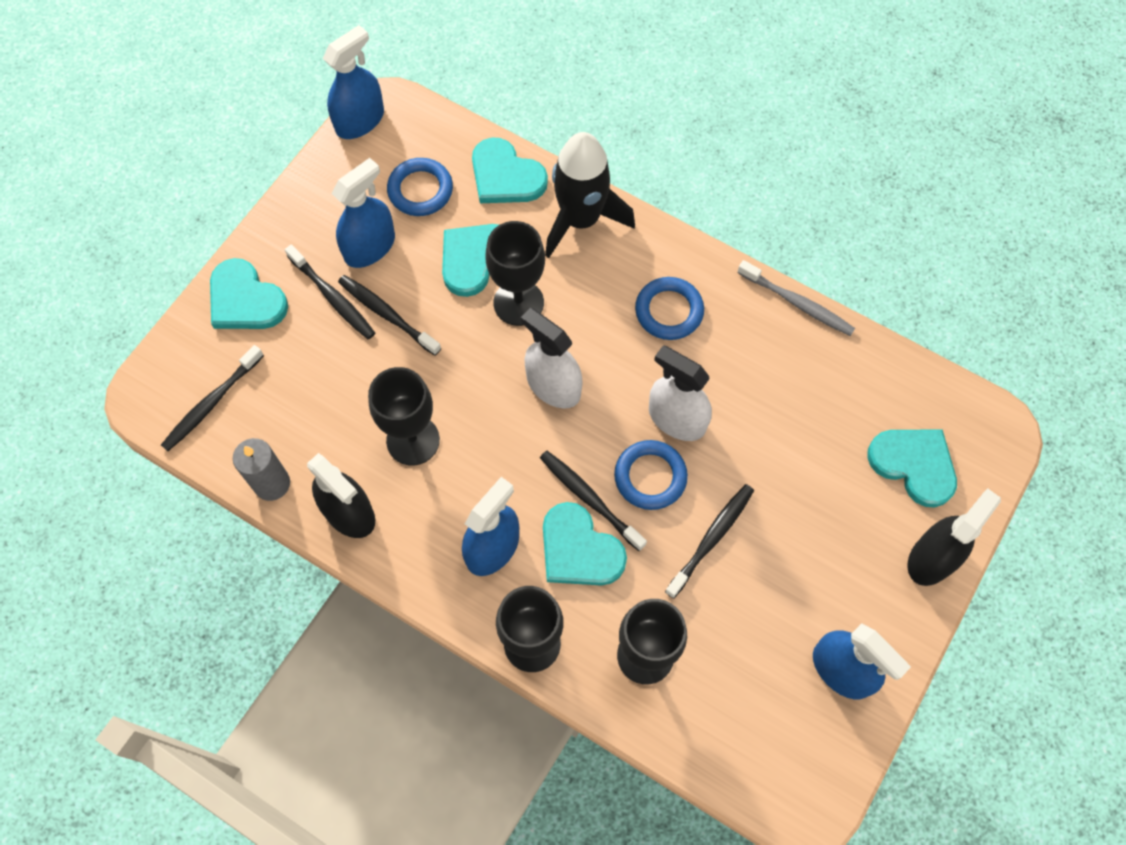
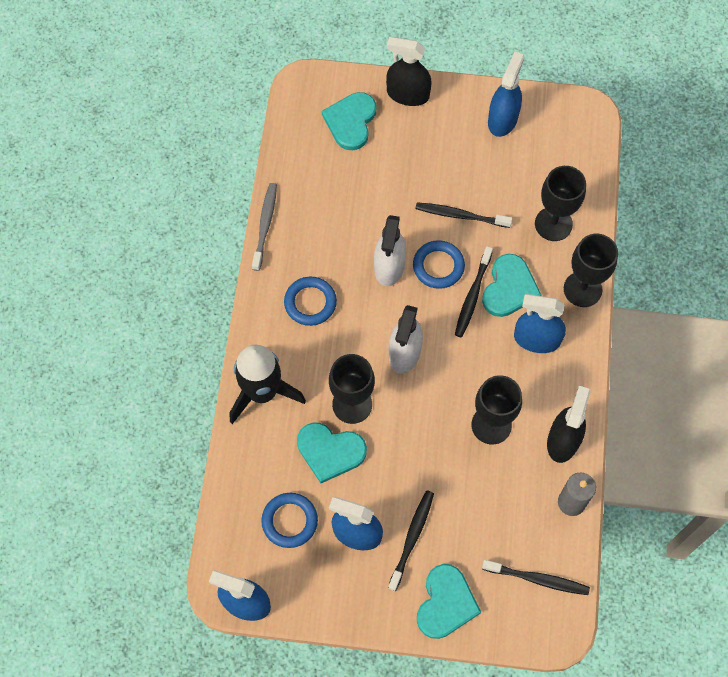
camera: 115 degrees left, 0 degrees up
(387, 314) = (406, 491): black toothbrush -> none
(506, 176) = (248, 463): turquoise heart -> none

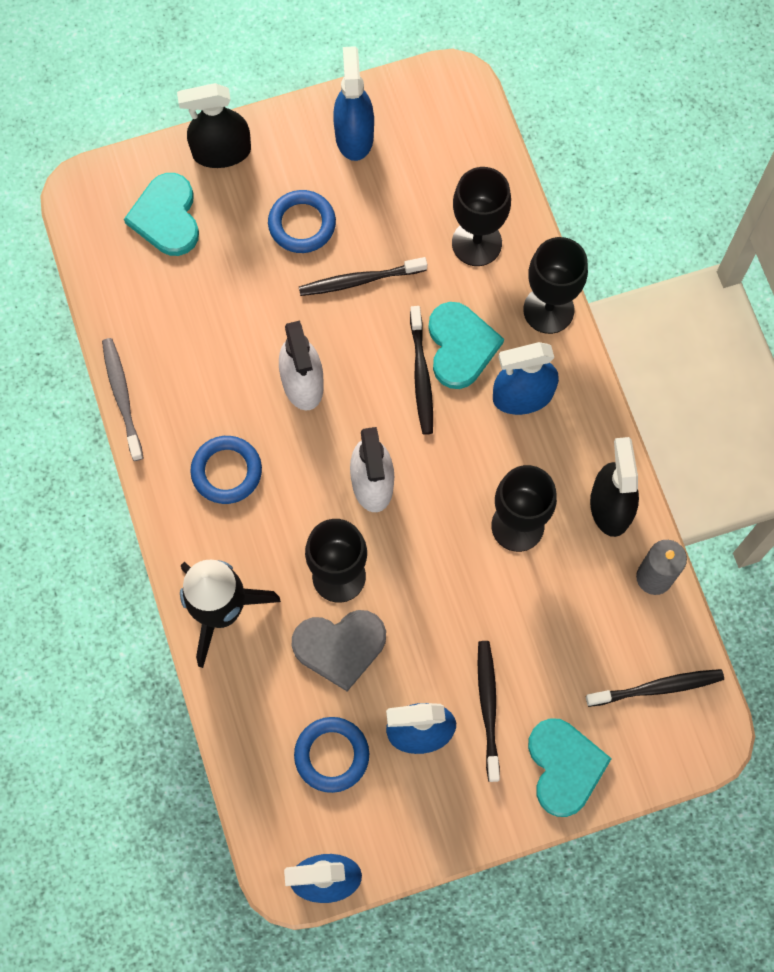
camera: 25 degrees left, 5 degrees up
(330, 451) = (340, 647): turquoise heart -> grey heart
(438, 266) = (362, 356): blue ring -> blue ring (302, 224)

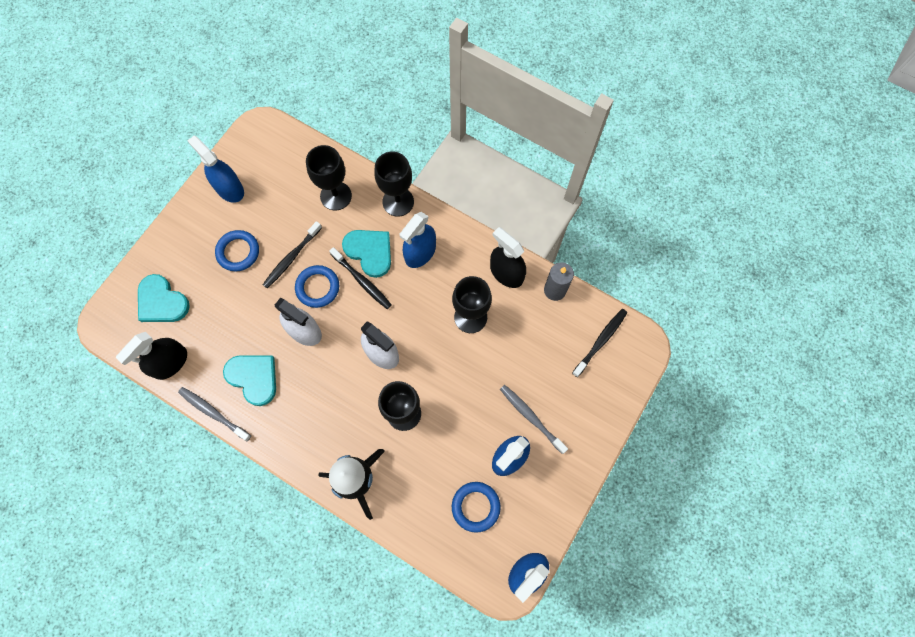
camera: 40 degrees left, 0 degrees up
(221, 152) = (165, 247): black spray bottle -> black spray bottle (170, 363)
(226, 471) = (302, 407): blue ring -> blue ring (318, 287)
(340, 647) = (434, 448): grey heart -> none
(488, 707) = (531, 417): black toothbrush -> grey toothbrush
(564, 767) = (591, 415): turquoise heart -> turquoise heart (253, 378)

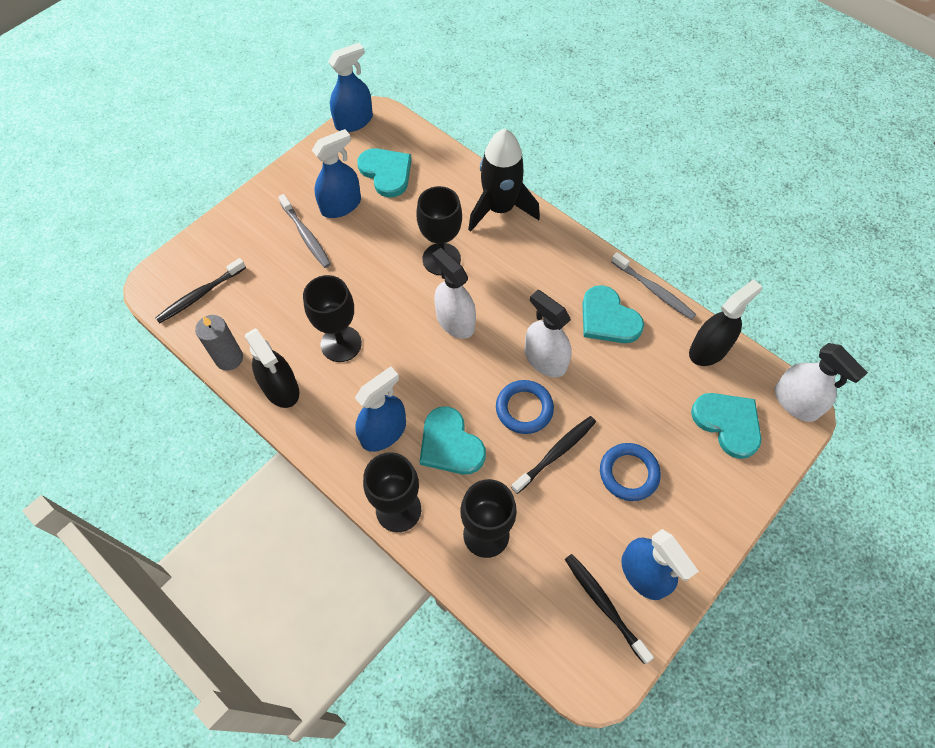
camera: 170 degrees left, 10 degrees down
(106, 328) = (795, 402): none -> white spray bottle
(362, 281) = (466, 408): black toothbrush -> black toothbrush (604, 605)
(475, 507) = (386, 172): blue ring -> turquoise heart

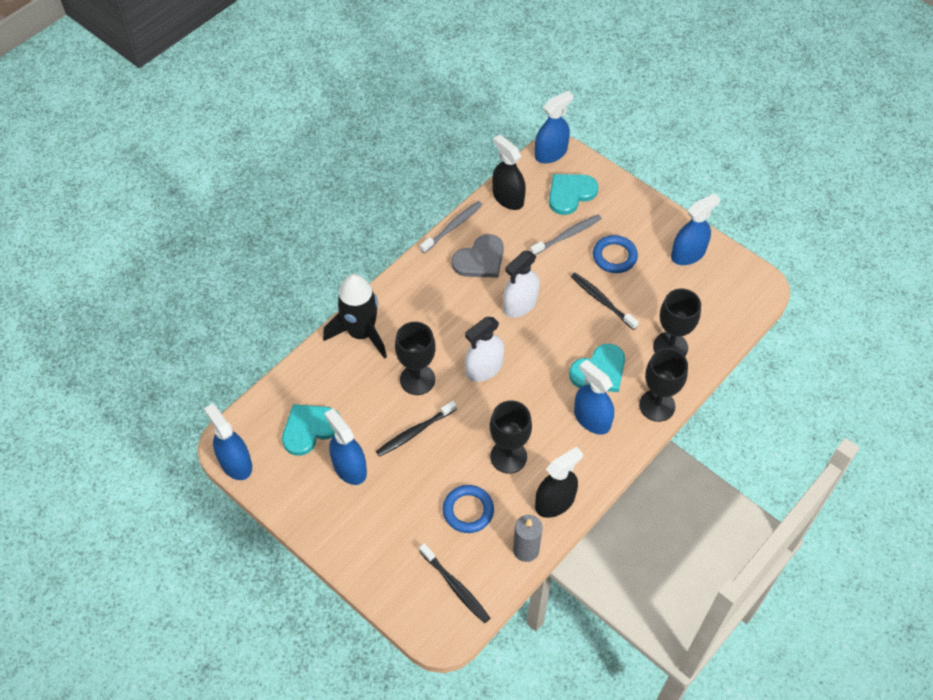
camera: 90 degrees left, 5 degrees down
(306, 235) = (386, 496): grey toothbrush -> grey toothbrush (567, 235)
(524, 409) = (565, 320): blue ring -> blue ring (468, 510)
(604, 605) = (712, 278): black toothbrush -> black toothbrush (415, 432)
(608, 318) = (480, 259): turquoise heart -> grey heart
(795, 402) = (551, 153): white spray bottle -> blue spray bottle

